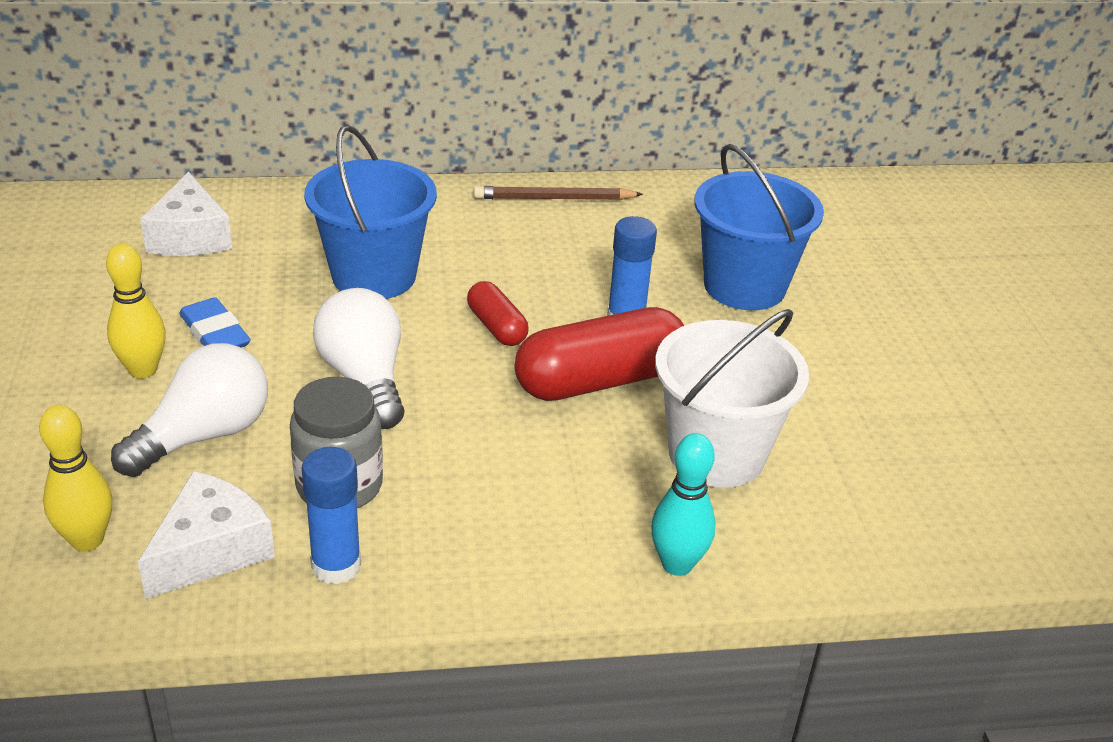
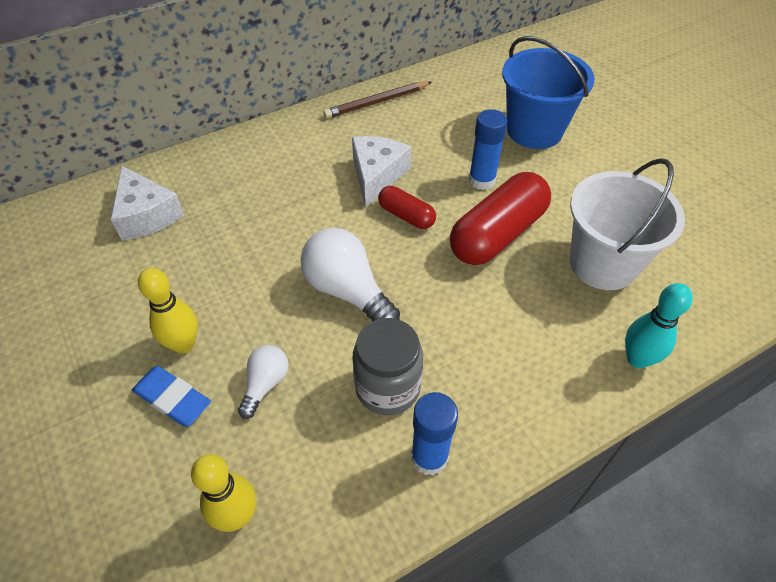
camera: 20 degrees left, 15 degrees up
(204, 435) = (265, 384): white light bulb -> white light bulb, size x0.56
(211, 550) = (334, 483): white cheese -> white cheese (377, 175)
(215, 333) = (217, 292): blue eraser -> blue eraser (172, 399)
(374, 276) = (299, 203): blue bucket -> none

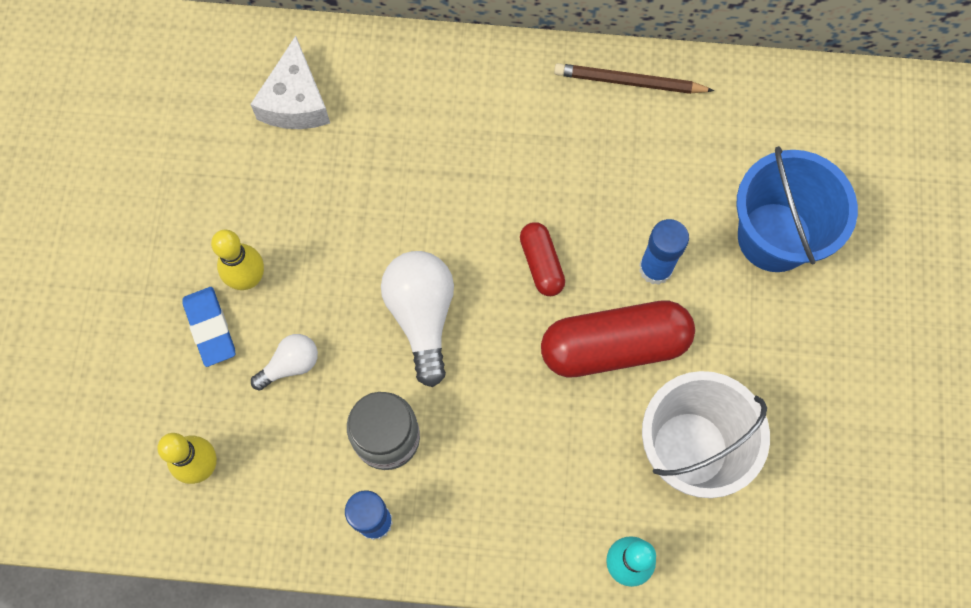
camera: 35 degrees right, 20 degrees up
(377, 175) = (551, 191): white cheese -> none

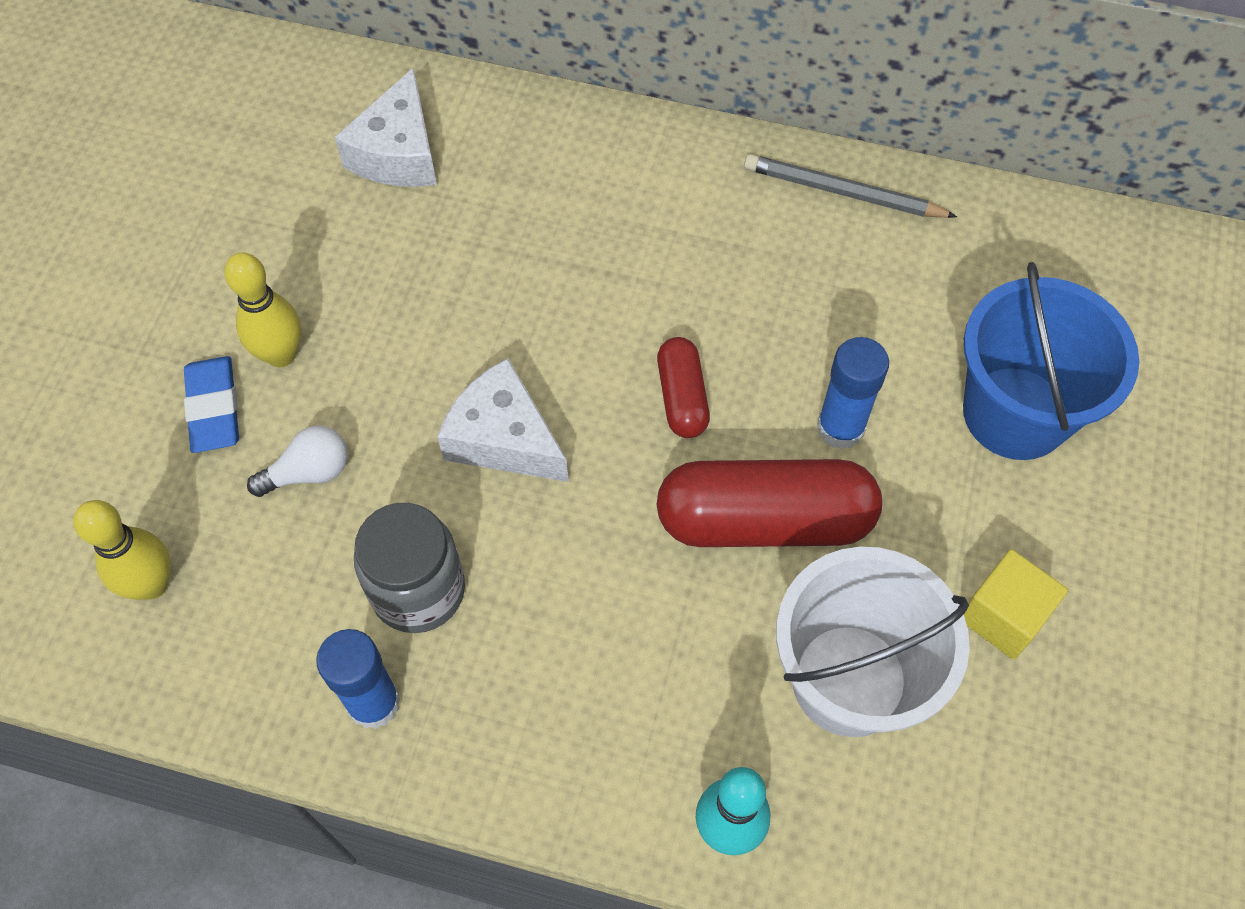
camera: 10 degrees right, 10 degrees down
(422, 316) = (503, 438): white light bulb -> white cheese
(629, 82) = (843, 192): brown pencil -> grey pencil
(784, 387) = (1003, 616): none -> yellow cube

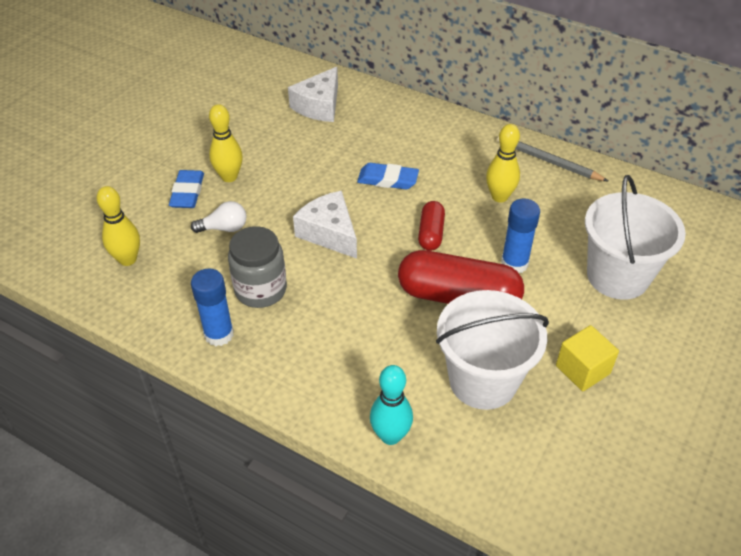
camera: 15 degrees right, 15 degrees down
(573, 296) = (388, 180): none -> blue eraser
(779, 290) = (499, 197): none -> yellow bowling pin
(1015, 413) = (617, 276): blue bucket -> white bucket

